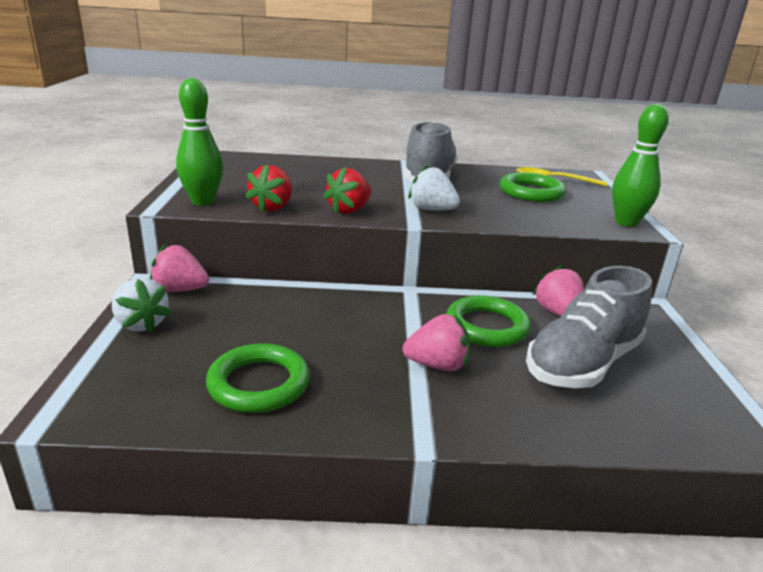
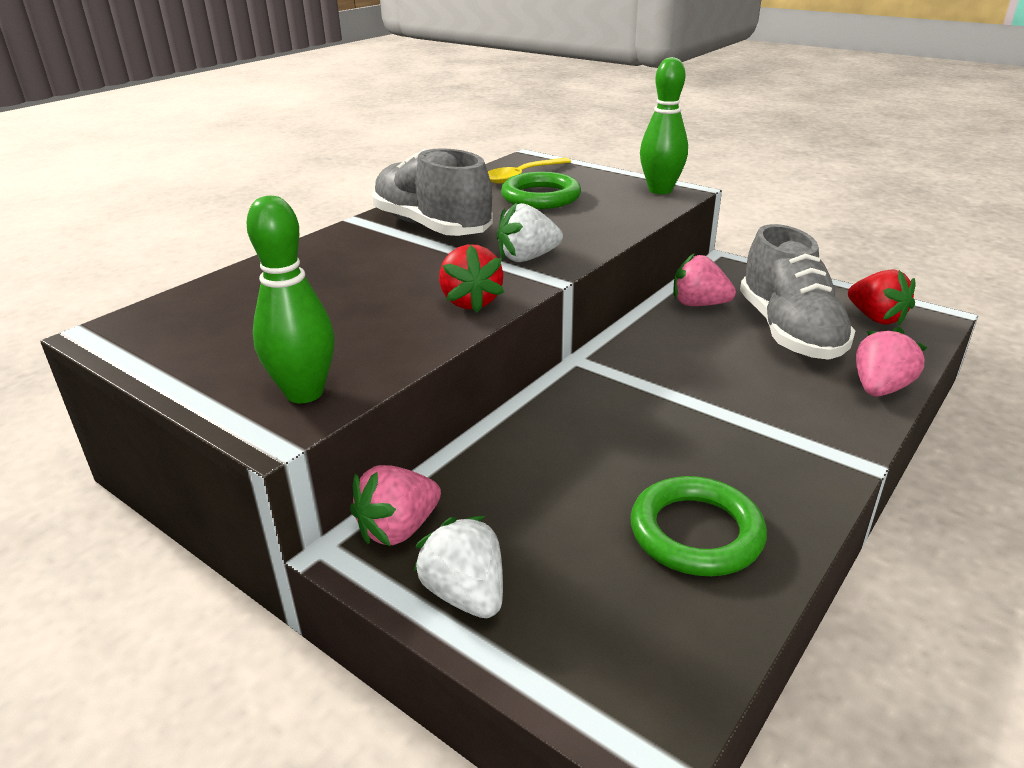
camera: 50 degrees left, 5 degrees up
(141, 324) = (465, 594): white strawberry -> white strawberry turned 120 degrees counterclockwise
(272, 207) = (398, 347): red strawberry -> red strawberry (876, 318)
(437, 365) = (740, 404): pink strawberry -> pink strawberry (880, 388)
(487, 326) = (691, 349): green ring -> none

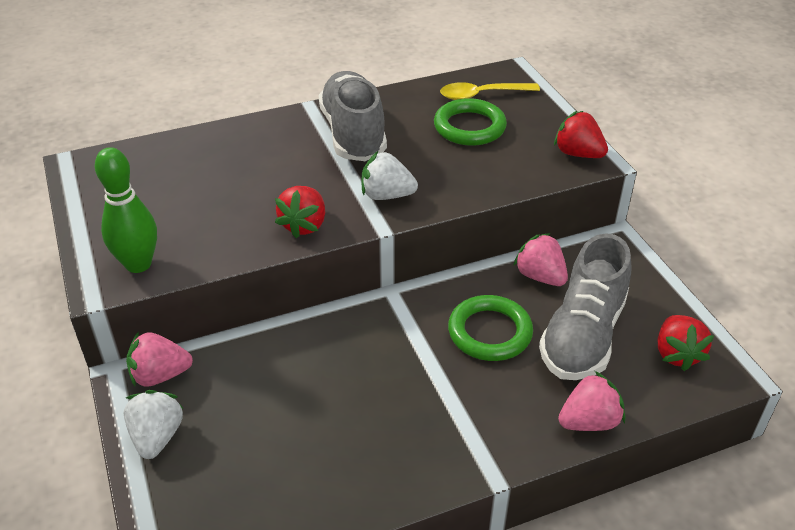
camera: 30 degrees right, 10 degrees up
(660, 190) = (578, 154): green bowling pin -> red strawberry
(696, 532) = (322, 467): green ring -> green ring (490, 332)

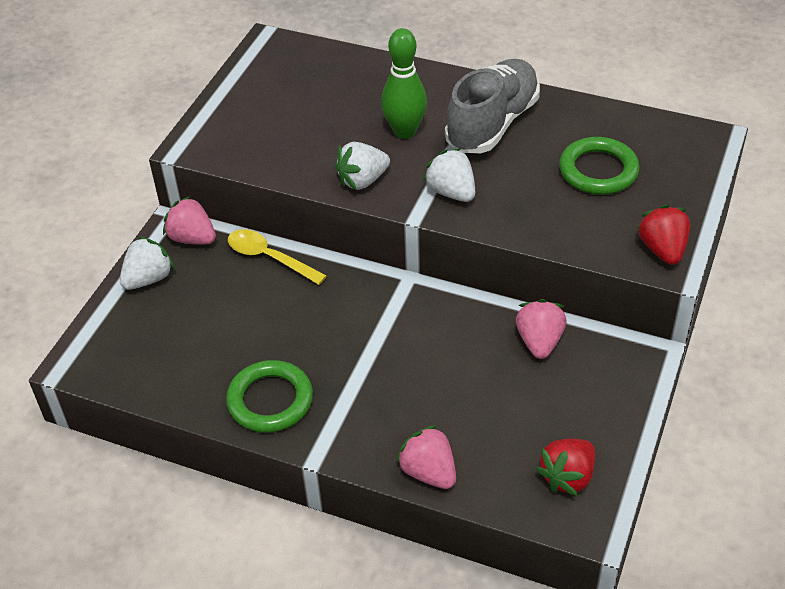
camera: 45 degrees right, 5 degrees up
(138, 264) = (224, 145): green bowling pin -> green bowling pin (404, 131)
(304, 225) = (362, 181): red strawberry -> white strawberry
(482, 95) = (651, 146): yellow spoon -> yellow spoon (269, 258)
(490, 332) = (441, 357): green ring -> green ring (270, 400)
(582, 335) = (510, 409): grey shoe -> none
(589, 421) = (428, 472): pink strawberry -> pink strawberry turned 150 degrees counterclockwise

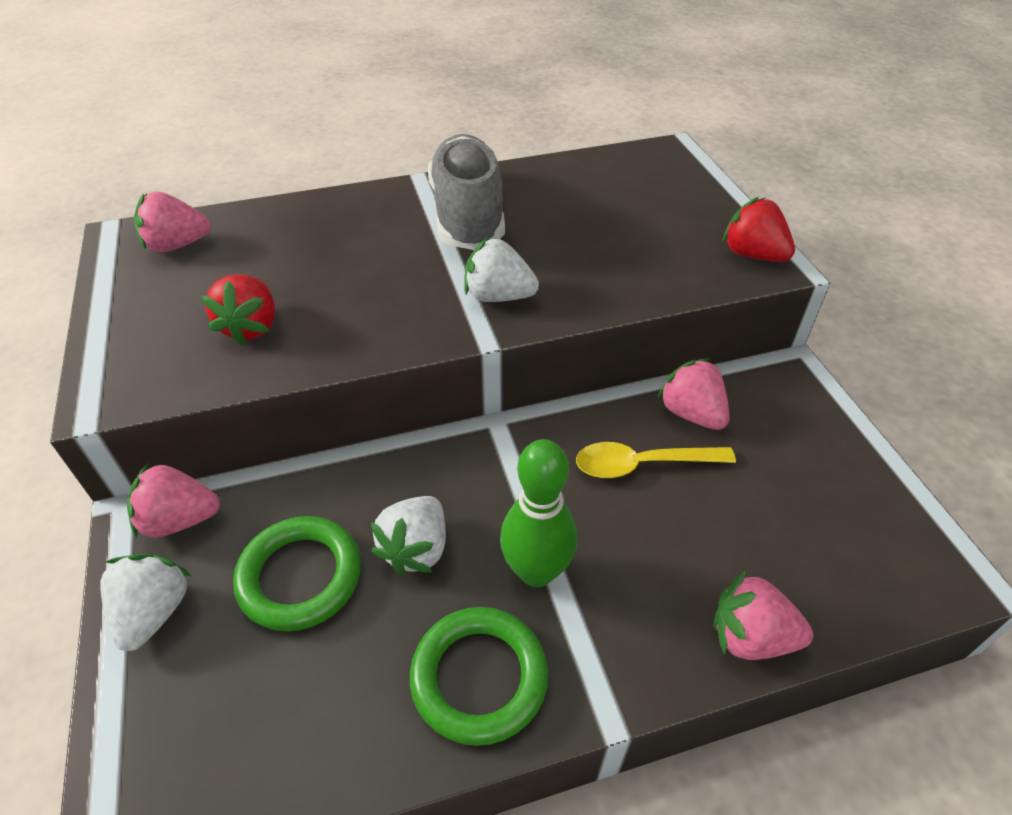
camera: 40 degrees left, 0 degrees up
(269, 258) = (310, 488): yellow spoon -> yellow spoon (642, 464)
(294, 63) = (177, 245): none -> pink strawberry
(362, 181) = (385, 330): white strawberry -> white strawberry (416, 549)
(404, 131) = (382, 260): green bowling pin -> green bowling pin (536, 571)
(567, 477) = (876, 539): red strawberry -> red strawberry (251, 327)
(598, 171) = (614, 214): green ring -> green ring (300, 576)

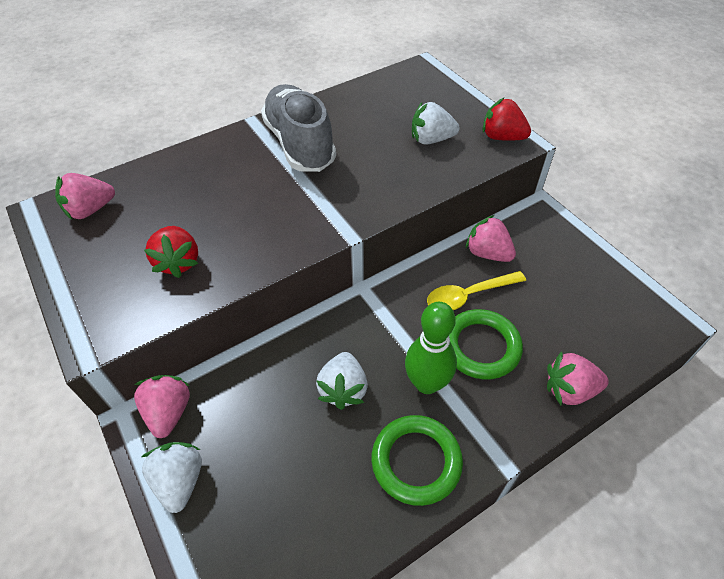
camera: 15 degrees left, 5 degrees up
(179, 520) = (169, 412): pink strawberry -> pink strawberry turned 105 degrees clockwise
(300, 576) = (272, 429): green ring -> green ring (481, 347)
(498, 296) = (346, 202): white strawberry -> white strawberry (431, 140)

